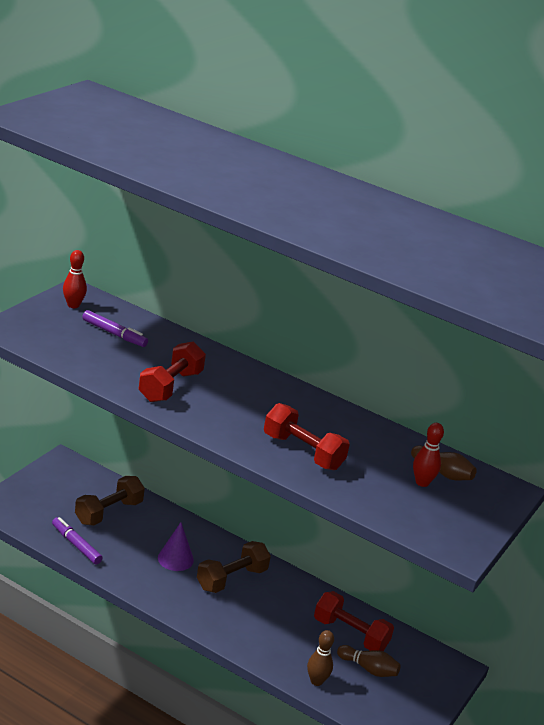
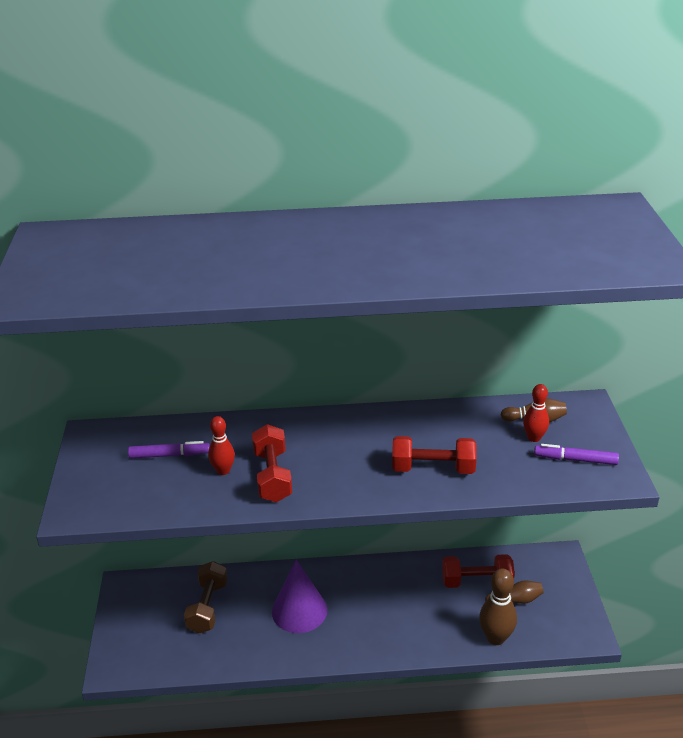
camera: 30 degrees left, 5 degrees up
(73, 305) = (102, 449): red bowling pin -> red bowling pin (223, 471)
(76, 545) = (213, 656): purple marker -> purple marker (575, 459)
(175, 559) = (299, 610): purple cone -> purple cone, size x1.59
(231, 579) = (355, 597): brown dumbbell -> none
(316, 681) = (495, 638): brown bowling pin -> brown bowling pin, size x1.59

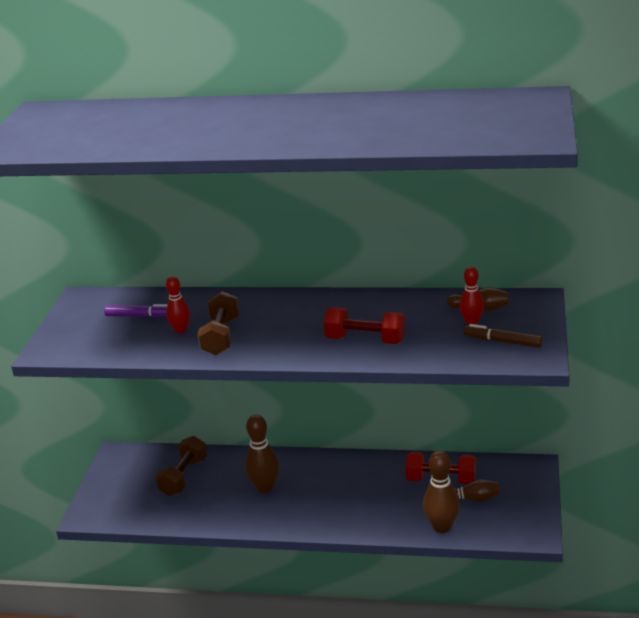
camera: 15 degrees right, 5 degrees down
(272, 476) = (220, 336): red dumbbell -> brown dumbbell
(299, 610) = (265, 487): purple cone -> brown bowling pin
(575, 459) = (502, 341): purple marker -> brown marker

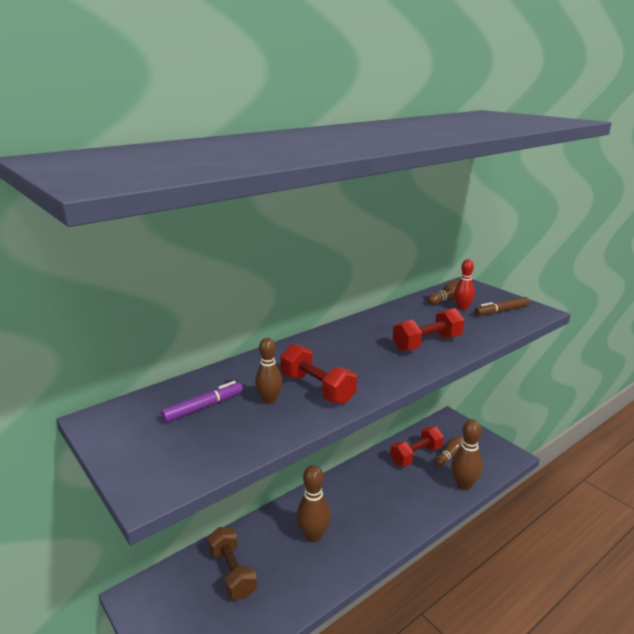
camera: 50 degrees left, 5 degrees down
(181, 330) = (269, 400): red bowling pin -> brown bowling pin
(220, 336) = (317, 389): brown dumbbell -> red dumbbell

